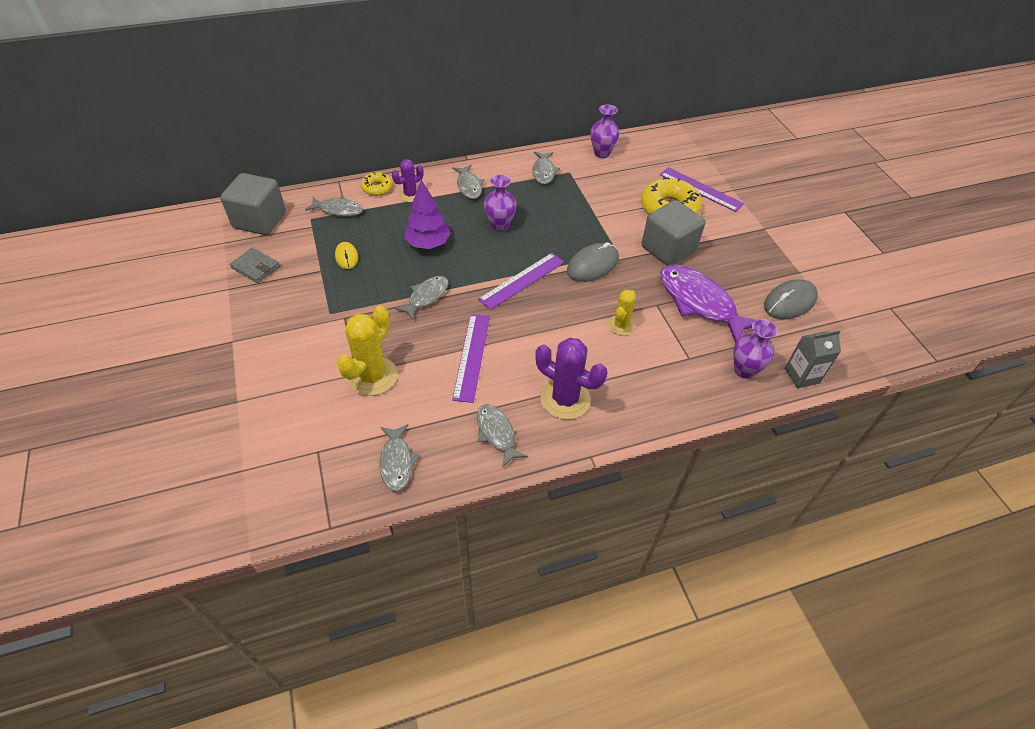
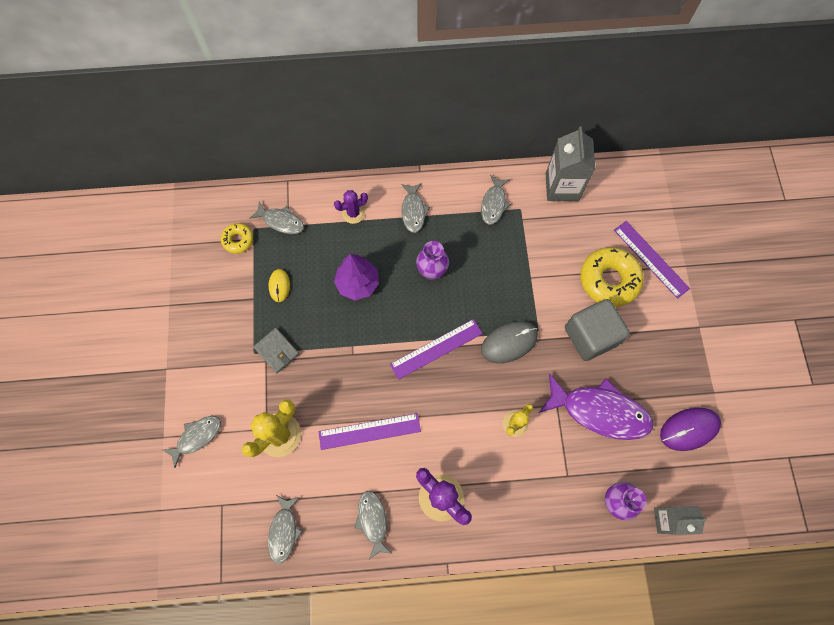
camera: 15 degrees right, 20 degrees up
(255, 267) = (196, 283): grey wallet -> grey wallet (277, 351)
(260, 220) = (206, 222): grey cube -> none
(377, 188) = (323, 197): yellow donut -> yellow donut (238, 240)
(426, 297) = (343, 351): grey fish -> grey fish (197, 437)
(471, 356) = (369, 431): purple ruler -> purple ruler turned 60 degrees clockwise
(602, 153) = (562, 187): purple vase -> grey carton
(700, 302) = (599, 411): purple fish -> purple fish turned 135 degrees clockwise
(789, 302) = (689, 429): grey mouse -> purple mouse

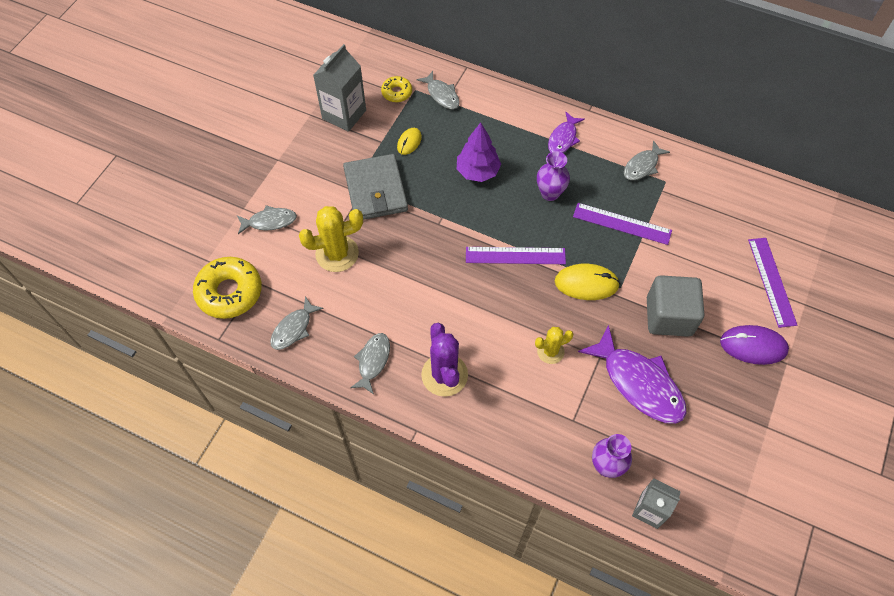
camera: 30 degrees right, 10 degrees down
(277, 351) = (375, 190): grey wallet -> grey wallet, size x1.84
(353, 213) = (508, 116): purple cactus -> none
(369, 431) = (415, 290): purple ruler -> purple ruler (622, 223)
(413, 211) = (563, 138): grey fish -> purple fish
(509, 342) = (586, 283): grey mouse -> yellow mouse
(562, 187) = (718, 181): grey carton -> grey carton (344, 114)
(609, 280) = (717, 279): yellow donut -> yellow donut (229, 292)
(689, 429) = (720, 445): purple mouse -> purple mouse (753, 346)

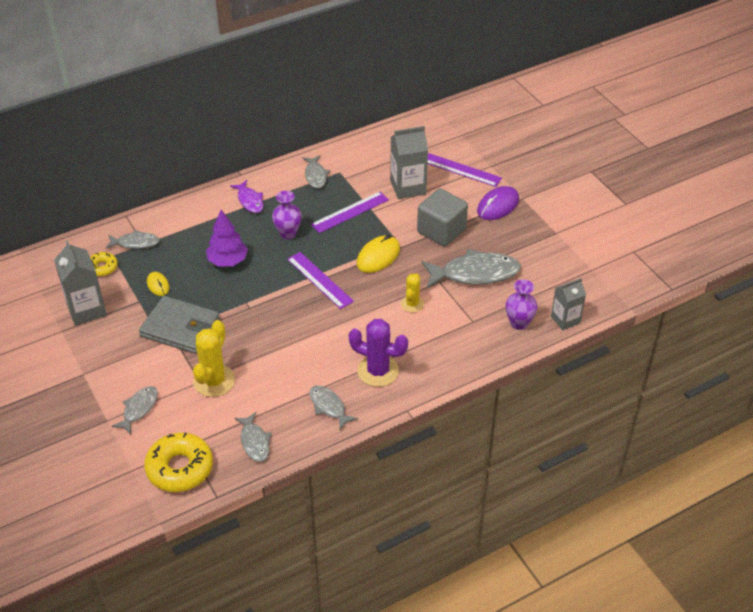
camera: 55 degrees left, 15 degrees down
(515, 255) = (319, 280): purple ruler -> purple ruler turned 75 degrees counterclockwise
(638, 383) = (475, 273): purple fish -> grey fish
(700, 250) = (408, 187): none -> grey carton

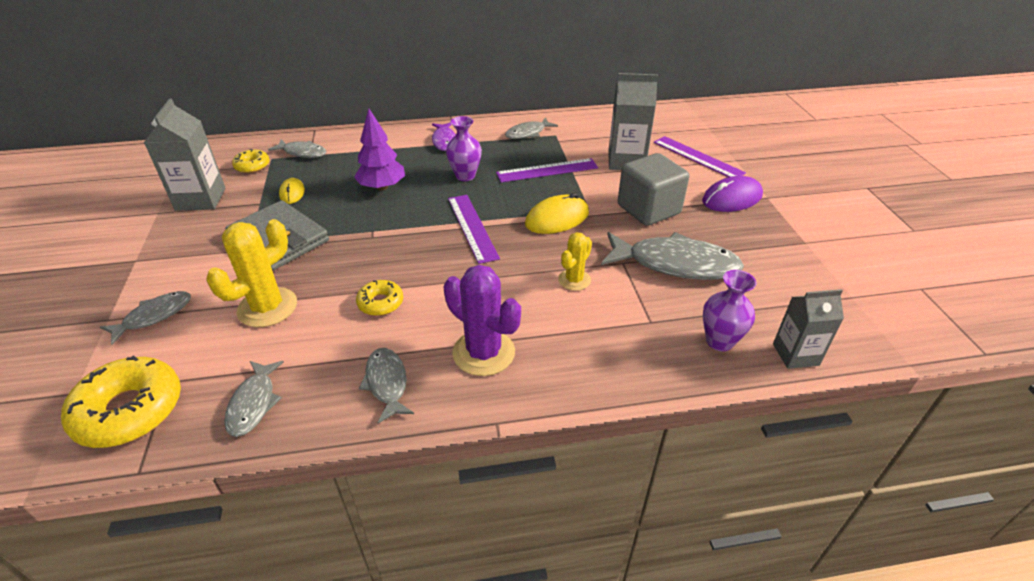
camera: 20 degrees right, 5 degrees down
(290, 356) = (380, 303): none -> yellow donut
(315, 176) = (527, 133): grey fish -> grey fish turned 45 degrees clockwise

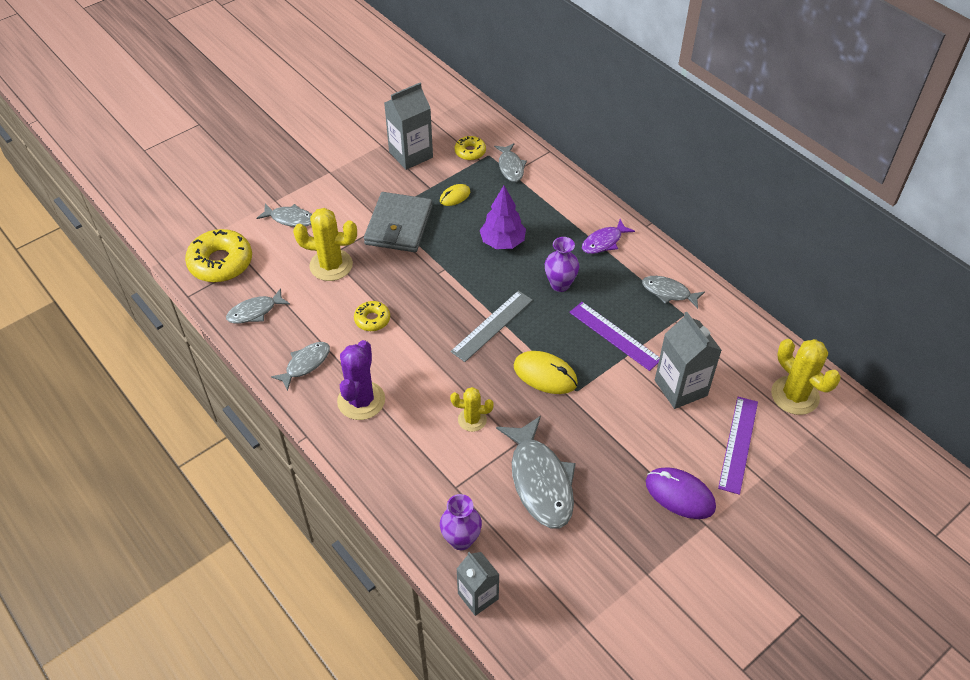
camera: 60 degrees right, 10 degrees up
(472, 227) = (492, 325): purple ruler -> grey ruler
(648, 209) = (609, 434): grey cube -> none
(669, 122) = (795, 395): none -> yellow cactus

